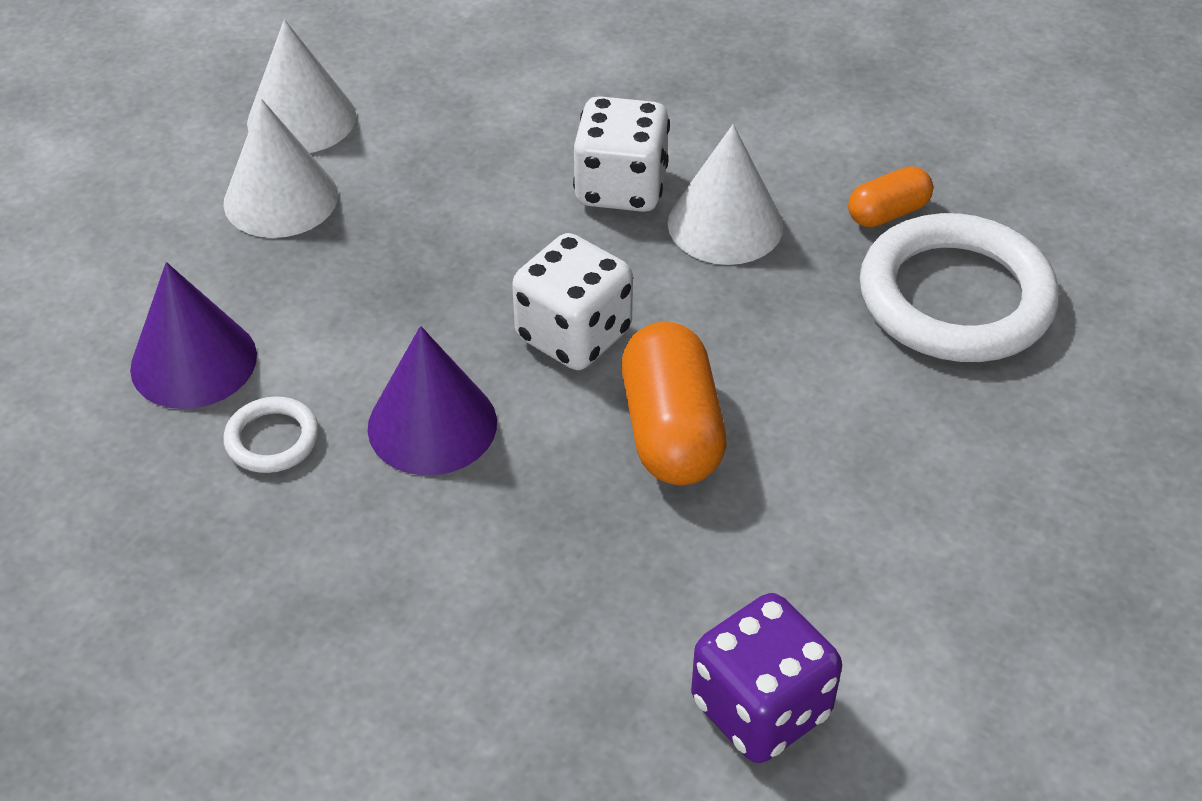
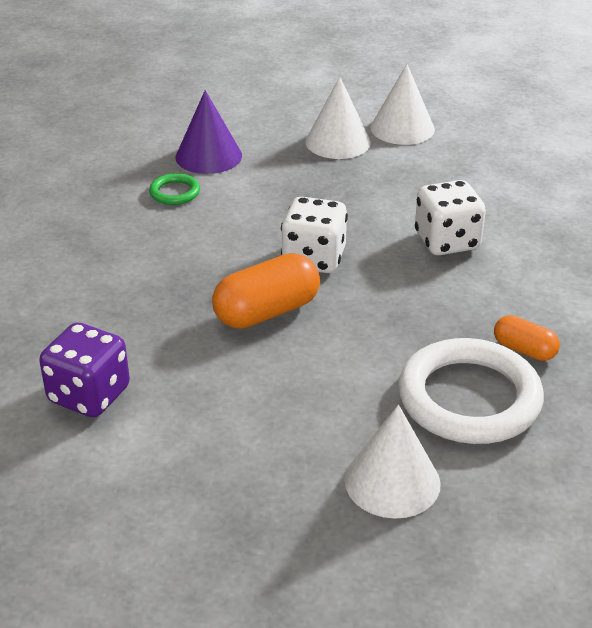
camera: 65 degrees right, 10 degrees down
(272, 439) = (175, 192): white ring -> green ring
(432, 425) = (216, 234): purple cone -> none
(725, 224) = (451, 287): white cone -> white cone (392, 481)

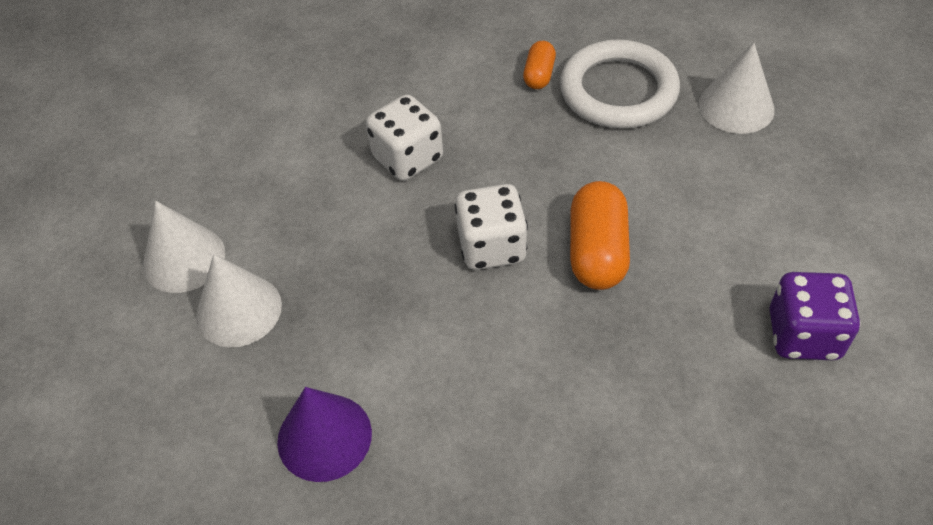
camera: 110 degrees left, 15 degrees up
(175, 192) = (428, 434): green ring -> none
(267, 312) = (597, 251): orange capsule -> orange capsule turned 60 degrees clockwise

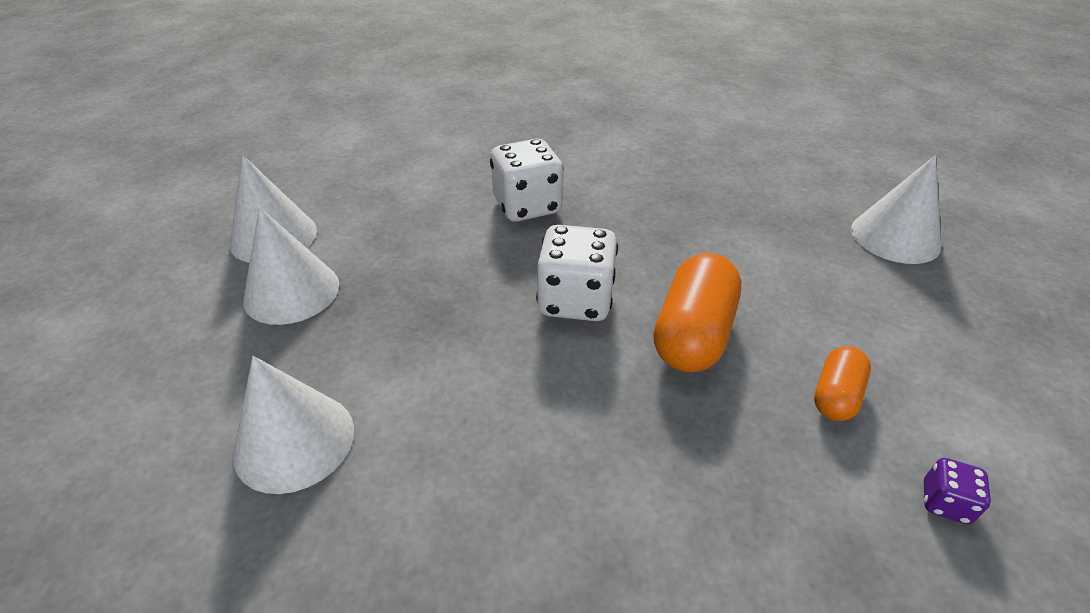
camera: 15 degrees right, 10 degrees down
(324, 437) = (294, 441): purple cone -> white cone
(539, 75) = (686, 169): orange capsule -> orange capsule (835, 395)
(618, 90) = (765, 197): white ring -> none
(803, 335) = (945, 502): purple dice -> purple dice, size x0.47

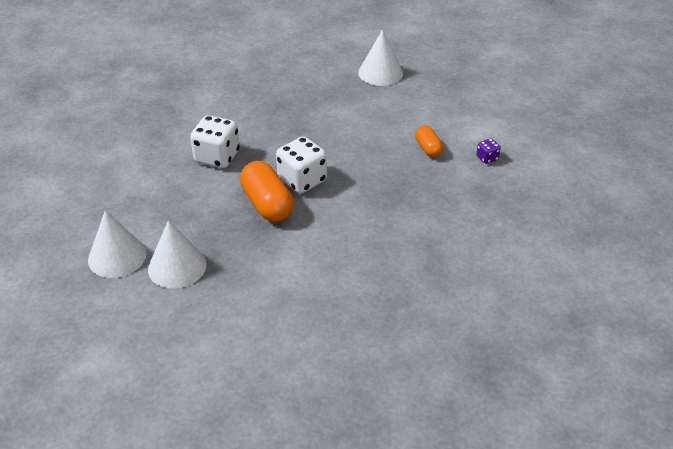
camera: 50 degrees left, 0 degrees up
(294, 441) = (282, 300): white cone -> none
(693, 334) = (360, 161): orange capsule -> orange capsule (267, 204)

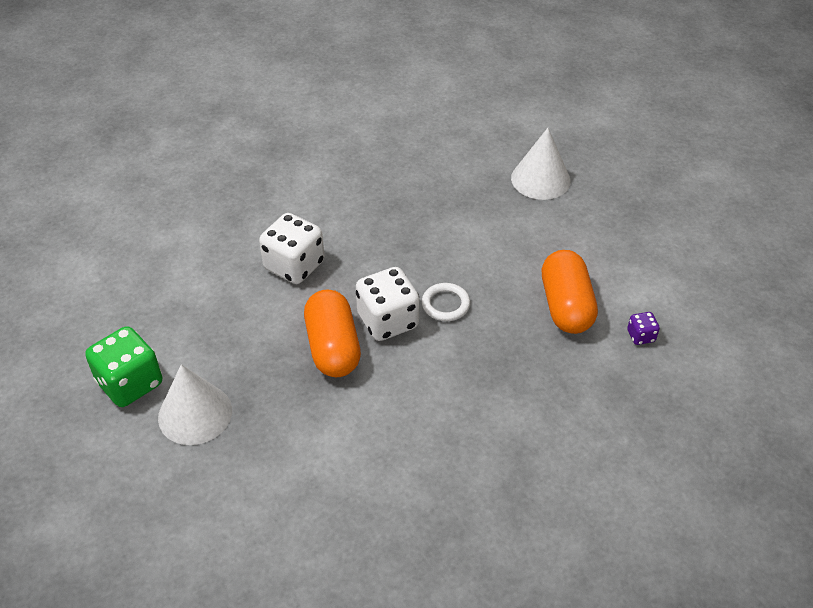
camera: 15 degrees right, 5 degrees up
(117, 256) = (130, 383): white cone -> green dice
(341, 162) = (445, 304): none -> white ring
(428, 148) = (566, 306): orange capsule -> orange capsule, size x1.76

